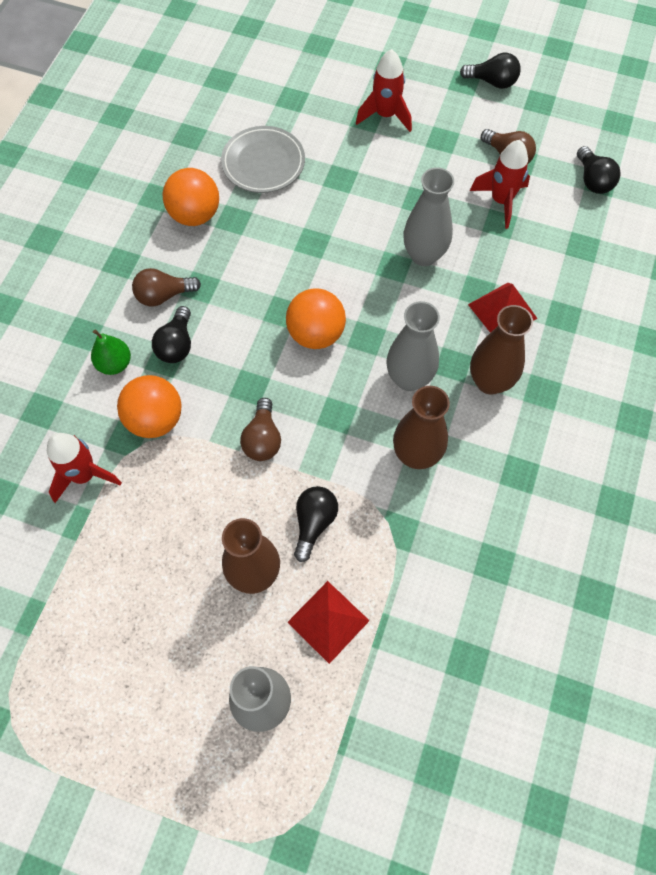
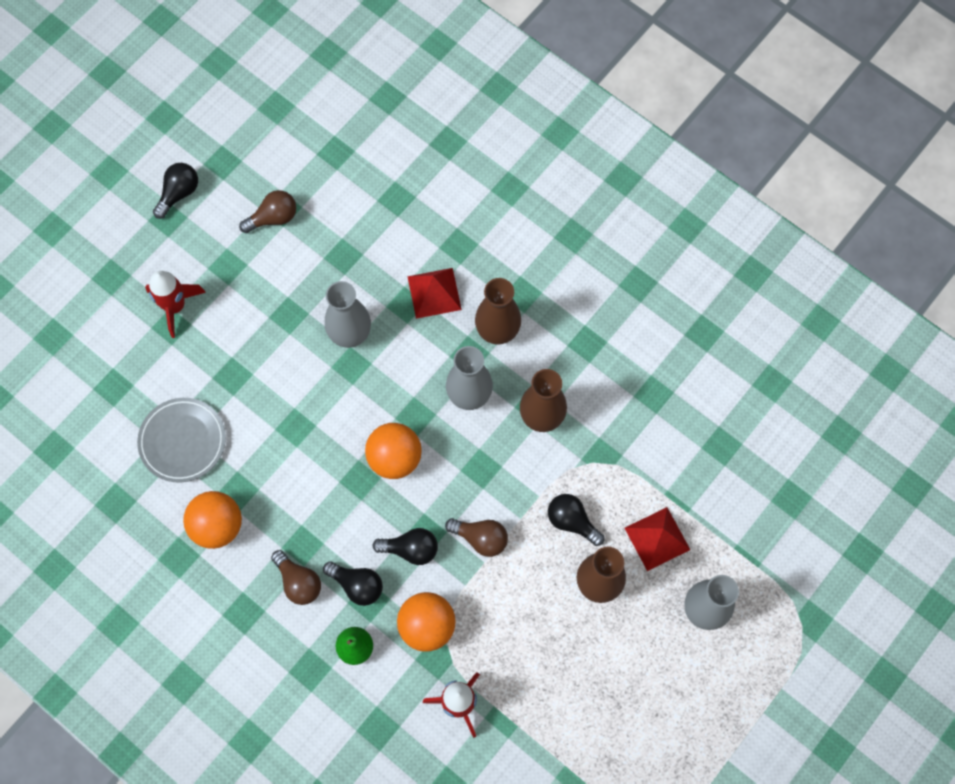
camera: 70 degrees left, 5 degrees up
(164, 295) = (298, 582): brown light bulb -> brown light bulb turned 45 degrees counterclockwise
(501, 201) = (320, 245): red rocket -> none
(593, 180) = (331, 158): black light bulb -> black light bulb (411, 549)

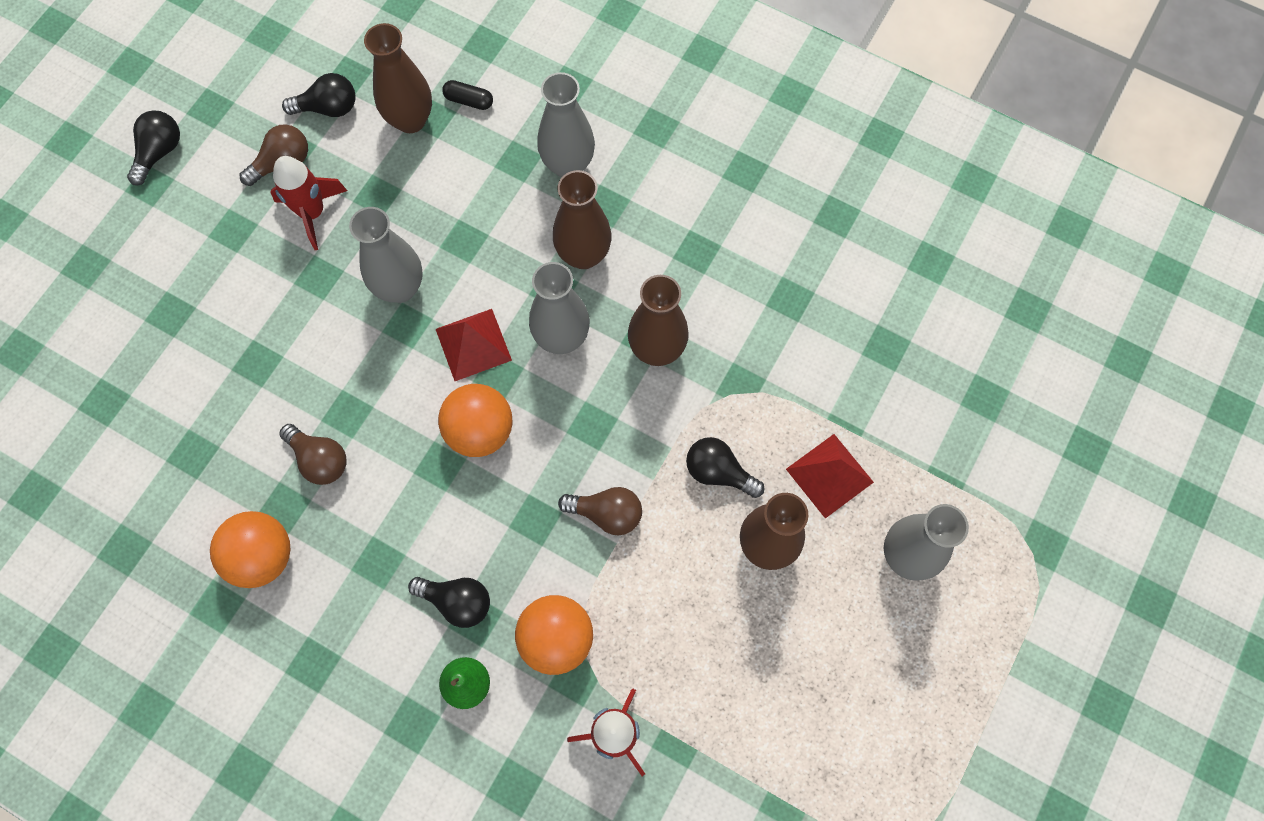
camera: 10 degrees left, 0 degrees up
(175, 306) = (172, 289): red rocket -> red rocket (312, 213)
(182, 441) = (203, 455): grey plate -> none
(298, 582) = (380, 611): brown light bulb -> brown light bulb (320, 459)
(379, 198) = (410, 120): none -> brown vase
(411, 549) = (519, 543): black light bulb -> black light bulb (328, 108)
(427, 189) = (469, 101): none -> black capsule
(434, 293) = (497, 221): red pyramid -> red pyramid (473, 344)
(497, 256) = (568, 165): none -> grey vase

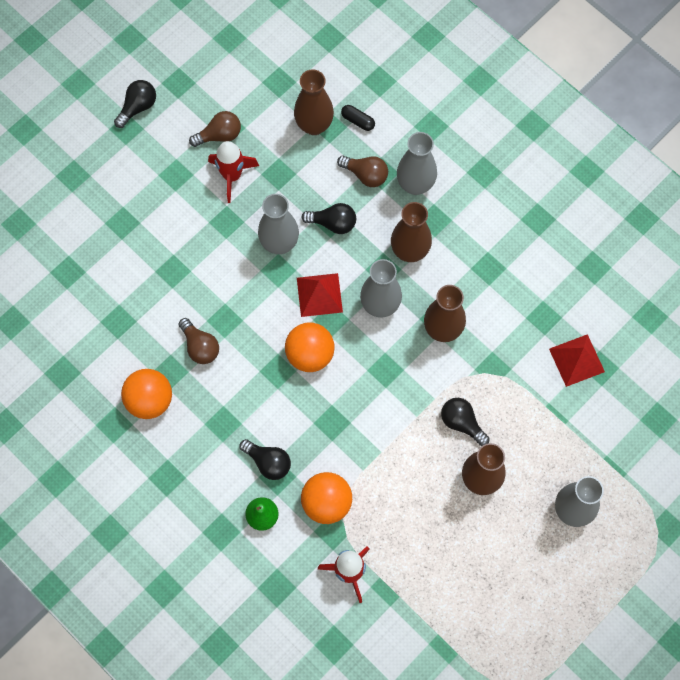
camera: 15 degrees right, 0 degrees up
(328, 108) = (259, 103): black light bulb -> black light bulb (333, 223)
(606, 513) = (380, 431): brown light bulb -> brown light bulb (365, 175)
(829, 475) = (536, 444): red pyramid -> red pyramid (576, 360)

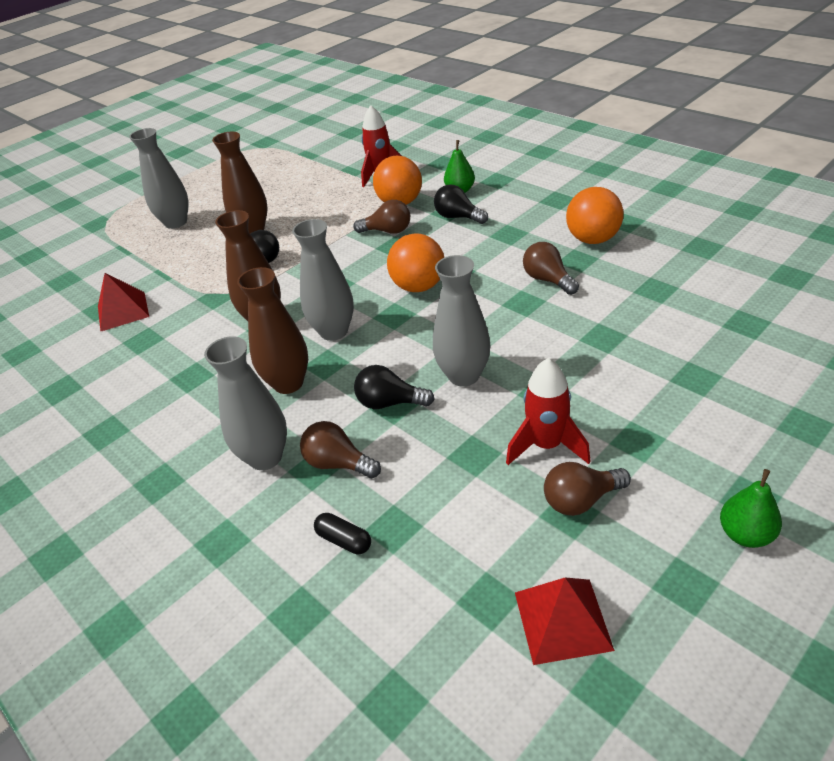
camera: 175 degrees left, 30 degrees down
(138, 107) = (745, 534): black light bulb -> green pear
(314, 125) = (419, 528): brown vase -> none
(319, 295) = (408, 333): red pyramid -> red pyramid (562, 620)
(339, 449) = (387, 231): none -> brown light bulb

